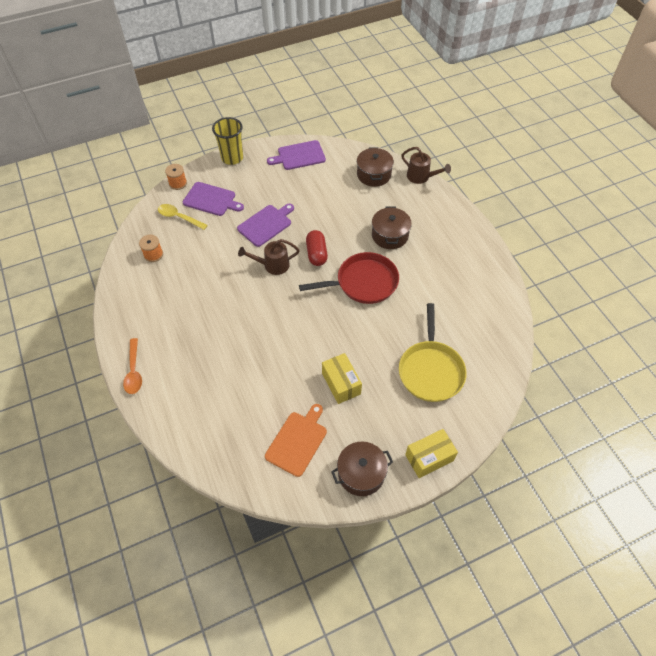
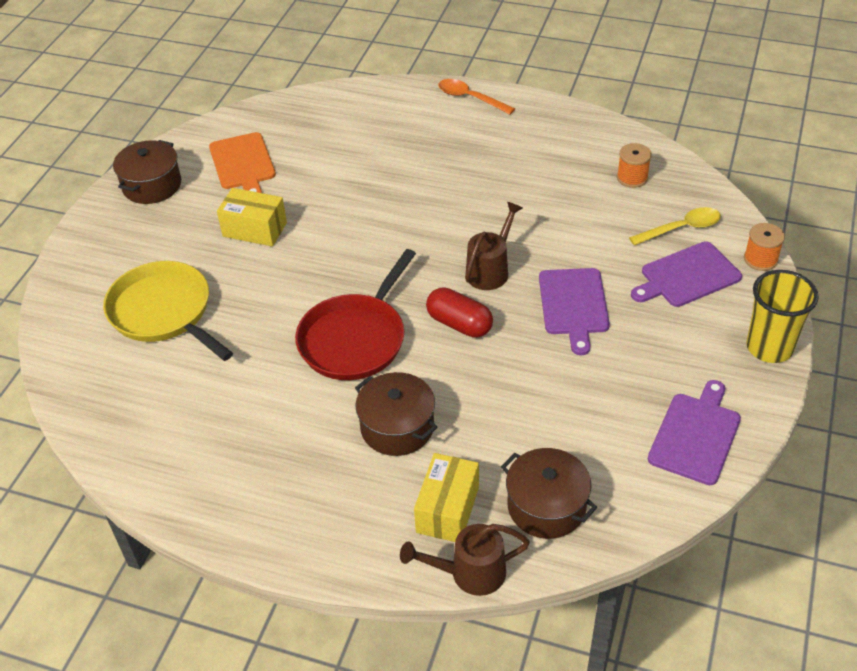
camera: 135 degrees right, 10 degrees down
(429, 458) = (92, 241): yellow box -> yellow box (448, 509)

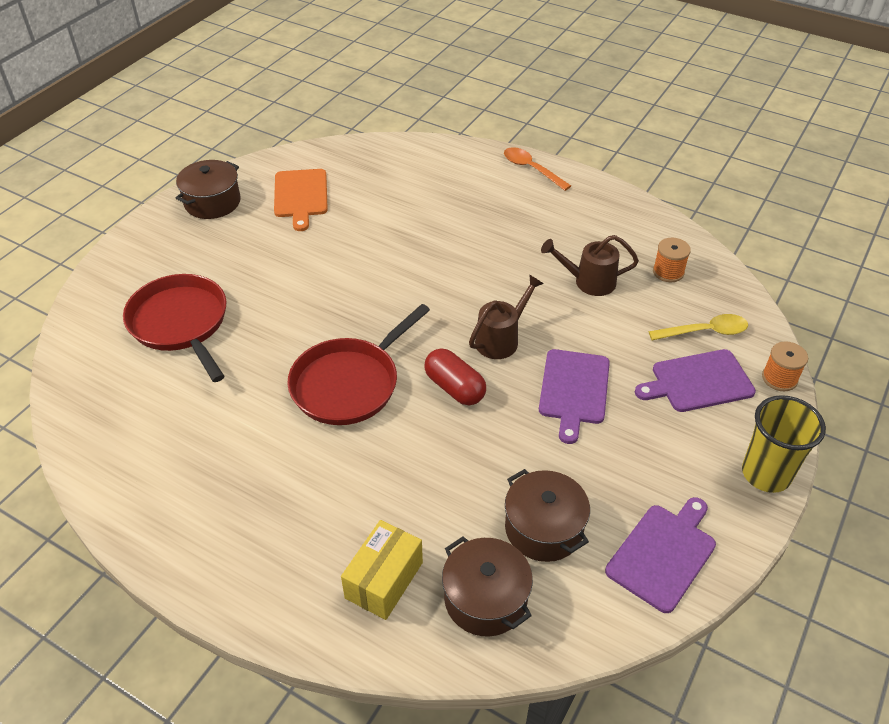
camera: 10 degrees right, 0 degrees up
(164, 312) = (181, 323): yellow pan -> red pan
(255, 229) = (290, 259): yellow box -> none
(397, 427) = (361, 482): brown pot -> brown pot (543, 528)
(469, 573) = (384, 655): brown watering can -> brown watering can (588, 282)

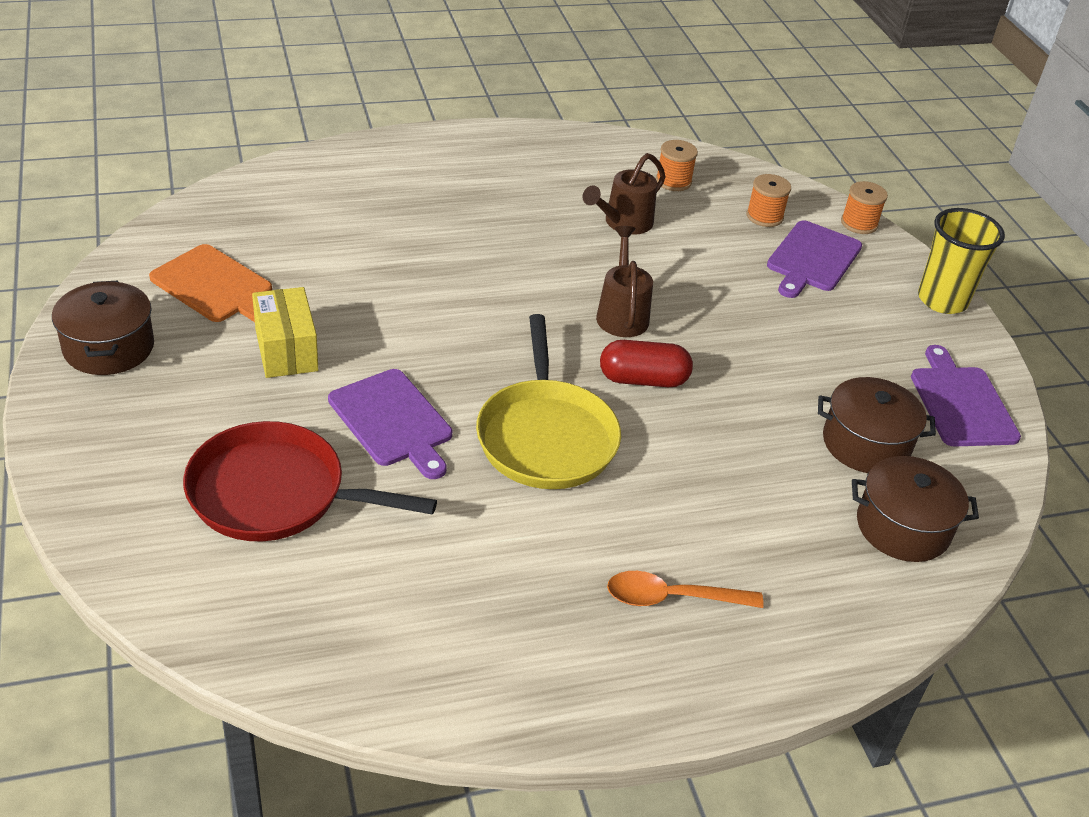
camera: 50 degrees left, 5 degrees down
(349, 383) = (546, 436): red pan -> yellow pan
(384, 580) = (816, 574): yellow box -> yellow box (286, 350)
(531, 169) = (430, 144): orange spoon -> orange spoon (672, 598)
(574, 390) = (737, 321): purple cutting board -> purple cutting board (392, 421)
(704, 332) = (764, 216): yellow spoon -> orange spool

